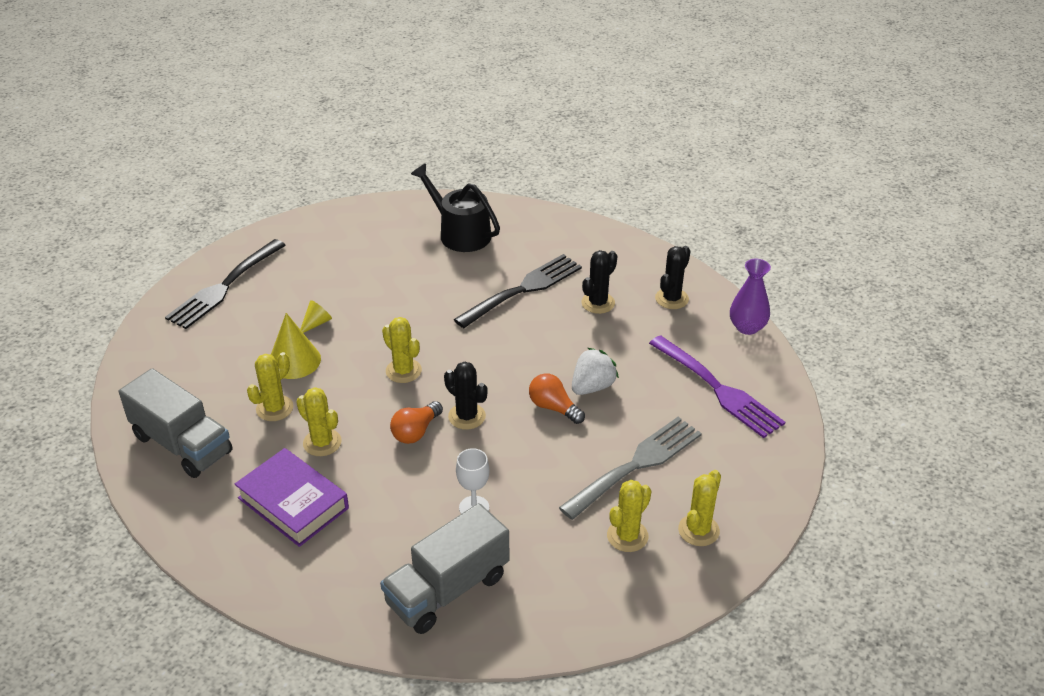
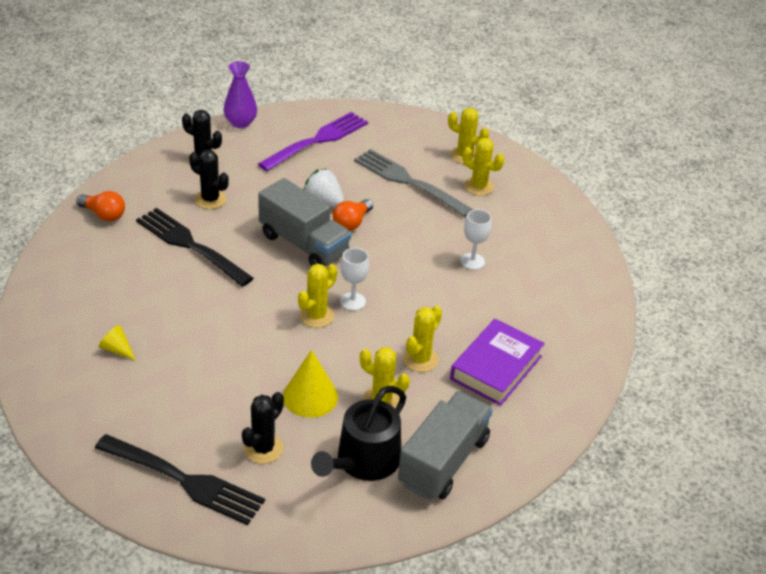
camera: 100 degrees left, 0 degrees up
(316, 323) = (249, 388): yellow cone -> yellow cone (117, 349)
(416, 432) = (395, 301): orange light bulb -> orange light bulb (104, 215)
(420, 398) = (352, 301): none -> white goblet
(447, 589) = (554, 270): grey truck -> grey truck (303, 244)
(460, 233) = (90, 293): black watering can -> black watering can (363, 461)
(467, 416) = (371, 271): black cactus -> black cactus (263, 448)

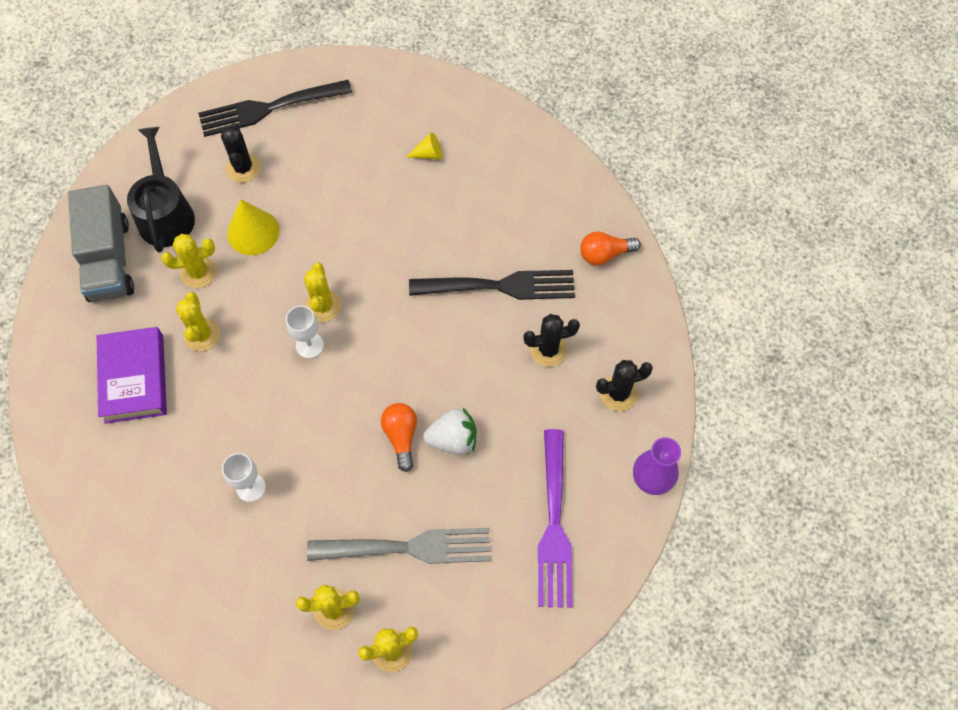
camera: 140 degrees right, 25 degrees up
(303, 244) = (413, 371): grey truck -> none

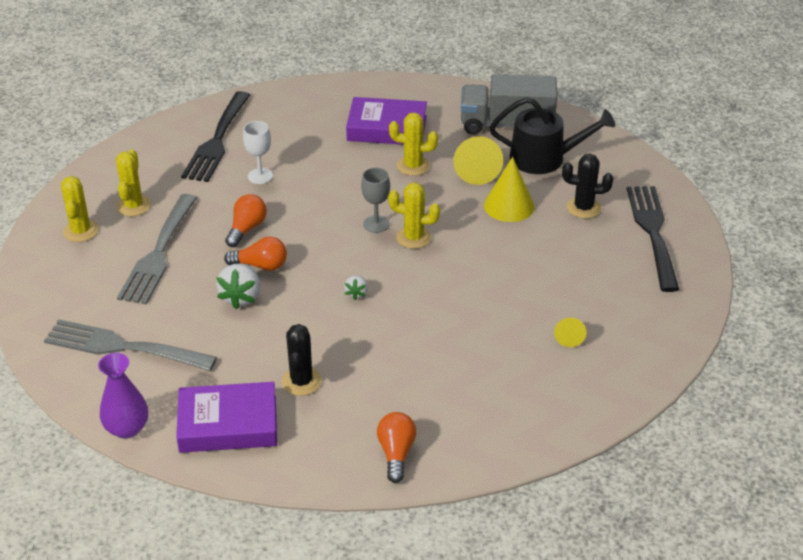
camera: 105 degrees right, 25 degrees down
(198, 272) = (476, 170): yellow cactus -> yellow cone
(309, 345) = (376, 224): white goblet -> grey goblet
(346, 470) = (246, 229): none -> orange light bulb
(419, 336) = (356, 293): none -> white strawberry
(500, 286) = (388, 360): black fork -> black fork (217, 141)
(554, 526) = (122, 347): purple fork -> grey fork
(618, 394) = (228, 424): black cactus -> purple book

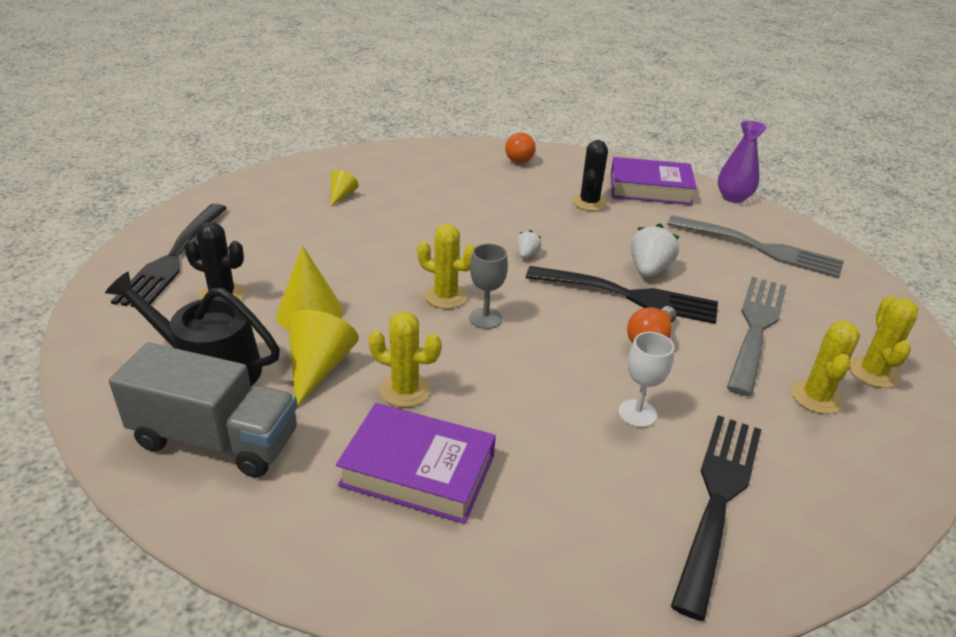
camera: 170 degrees left, 5 degrees down
(261, 265) = (629, 296): orange light bulb -> black fork

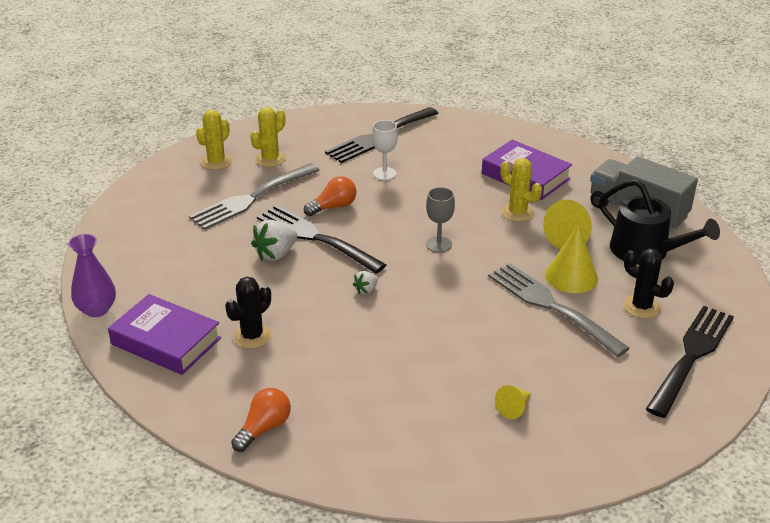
camera: 155 degrees left, 0 degrees up
(445, 296) = (459, 267): yellow cactus -> none
(760, 248) = (156, 252): grey fork -> grey fork (550, 306)

